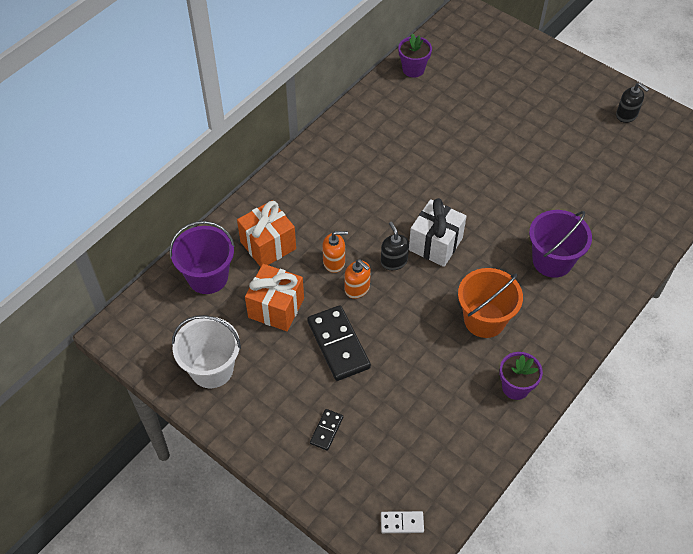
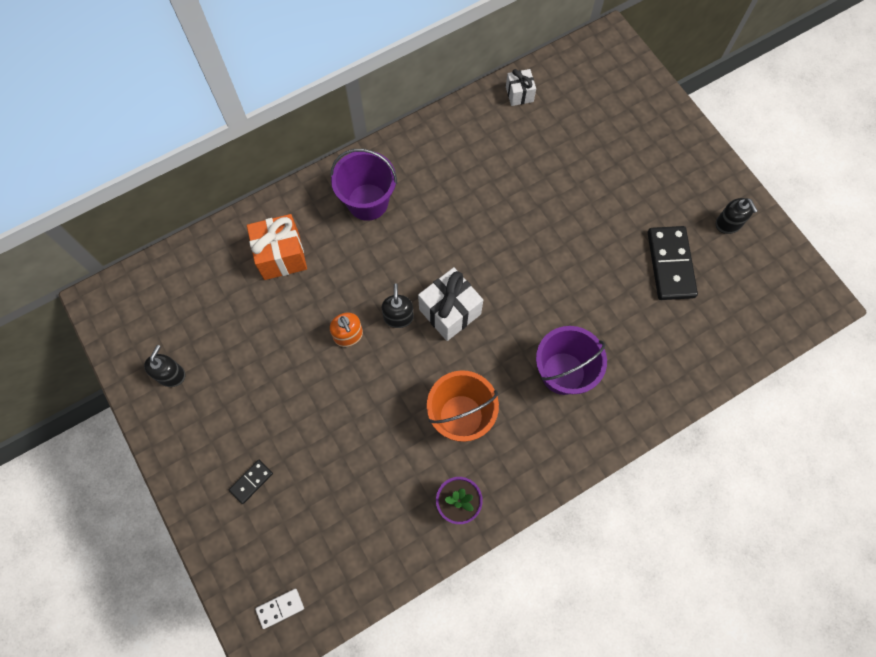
camera: 20 degrees right, 15 degrees up
(208, 277) = (208, 271): purple bucket -> purple bucket (368, 202)
(212, 369) = (171, 375): white bucket -> black soap dispenser
(276, 308) = (259, 329): orange gift -> none
(334, 262) = (338, 297): orange soap dispenser -> none
(338, 344) = (302, 392): black domino -> black domino (670, 264)
(402, 523) = (280, 608): white domino -> white domino turned 45 degrees counterclockwise
(413, 69) = (519, 94): purple flower pot -> white gift

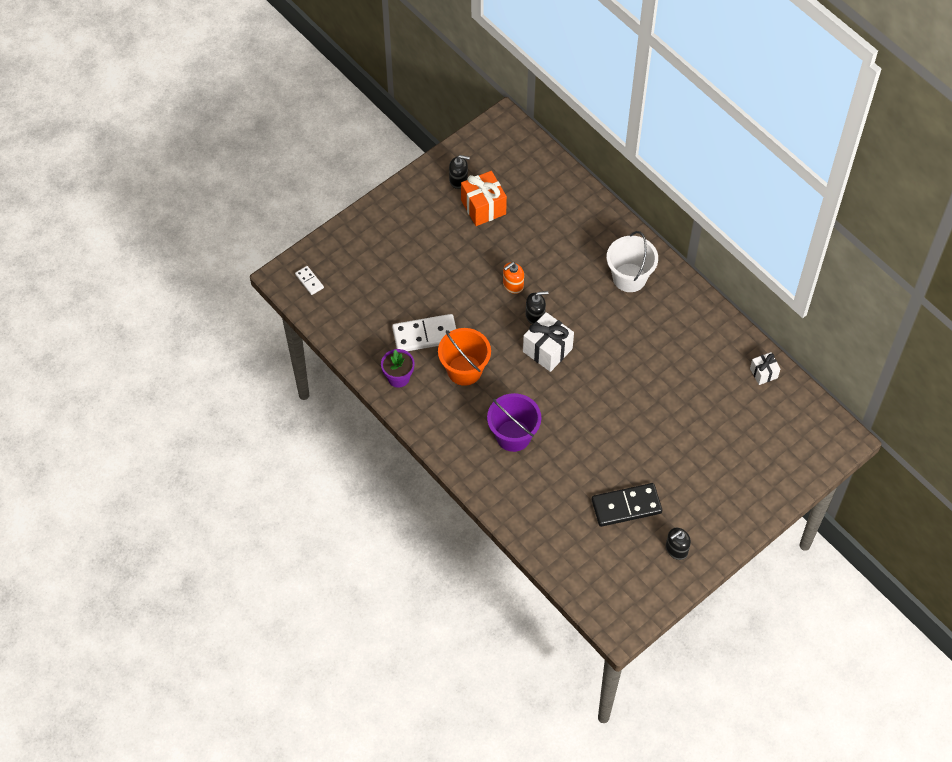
camera: 80 degrees right, 10 degrees down
(251, 481) = (391, 246): black domino -> none
(281, 256) = (568, 228): orange gift -> orange gift (483, 207)
(368, 202) = (629, 277): purple bucket -> white bucket
(400, 458) = (425, 335): none -> white domino

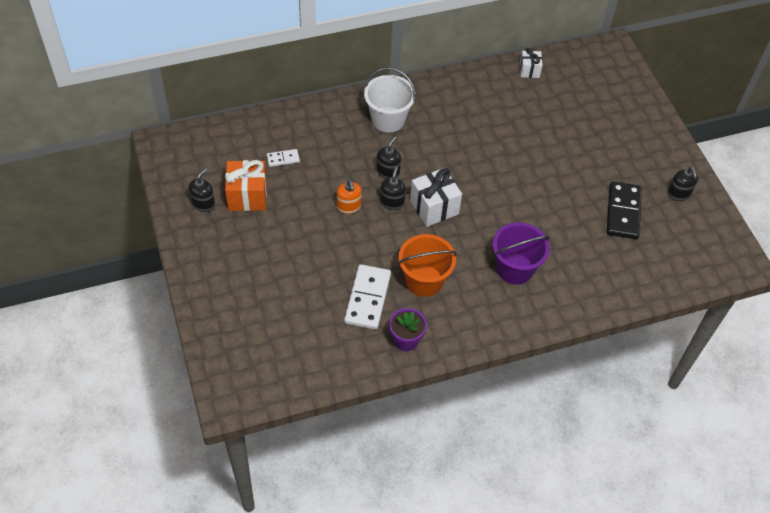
camera: 70 degrees left, 5 degrees down
(309, 281) = (246, 379): white domino -> white domino (283, 159)
(567, 300) = (388, 172): none -> black soap dispenser

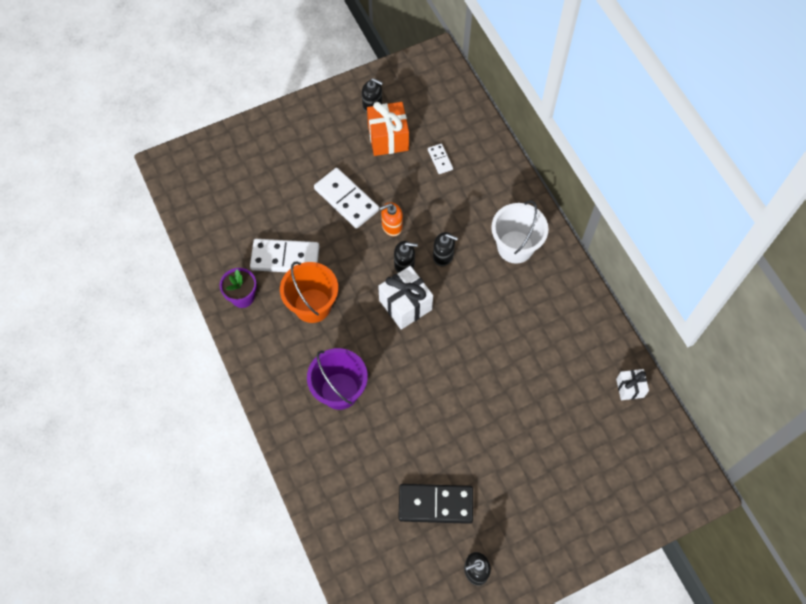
camera: 85 degrees right, 10 degrees up
(311, 239) = (346, 199): none -> white domino

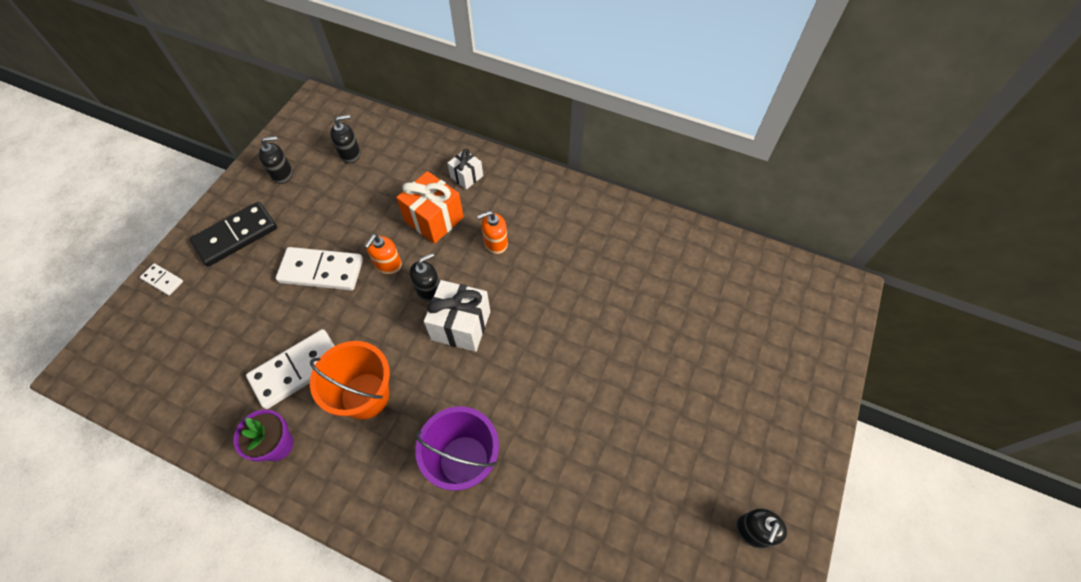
camera: 40 degrees left, 5 degrees down
(388, 138) = (321, 192): orange gift -> orange gift (434, 219)
(435, 504) = (656, 496): black domino -> black domino (236, 235)
(440, 159) = (387, 179): white domino -> white domino (162, 280)
(443, 256) = (459, 257): black soap dispenser -> black soap dispenser (350, 154)
(476, 263) = (495, 243): none -> orange soap dispenser
(515, 247) = (517, 206): white bucket -> none
(630, 388) = (716, 252): white gift -> white gift (466, 176)

